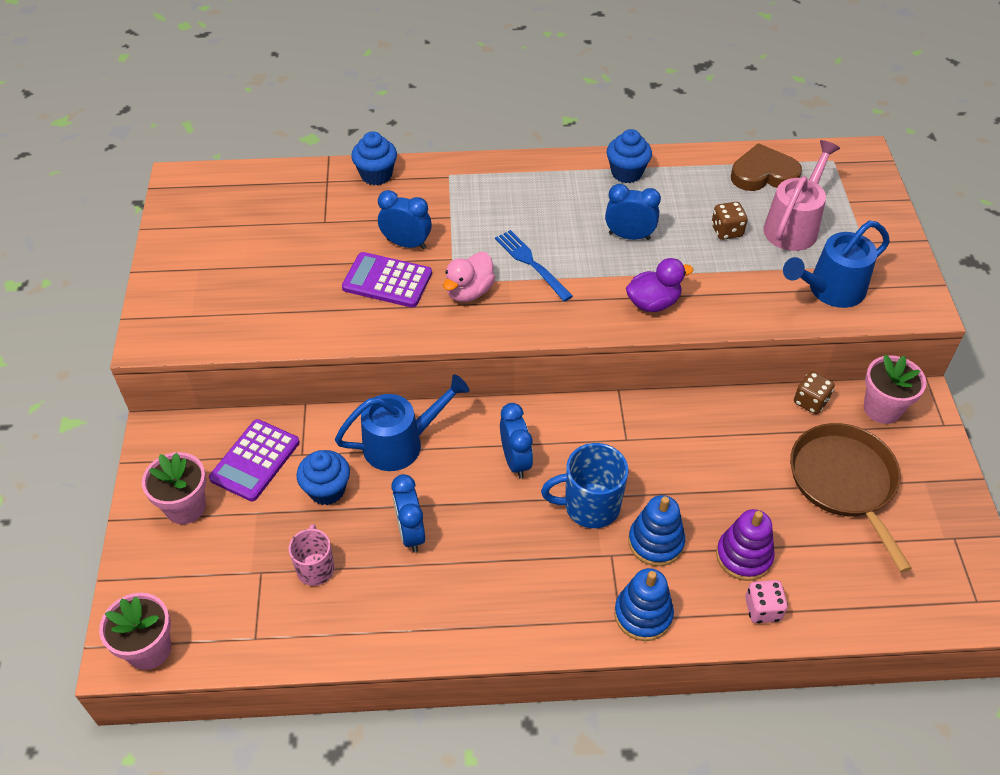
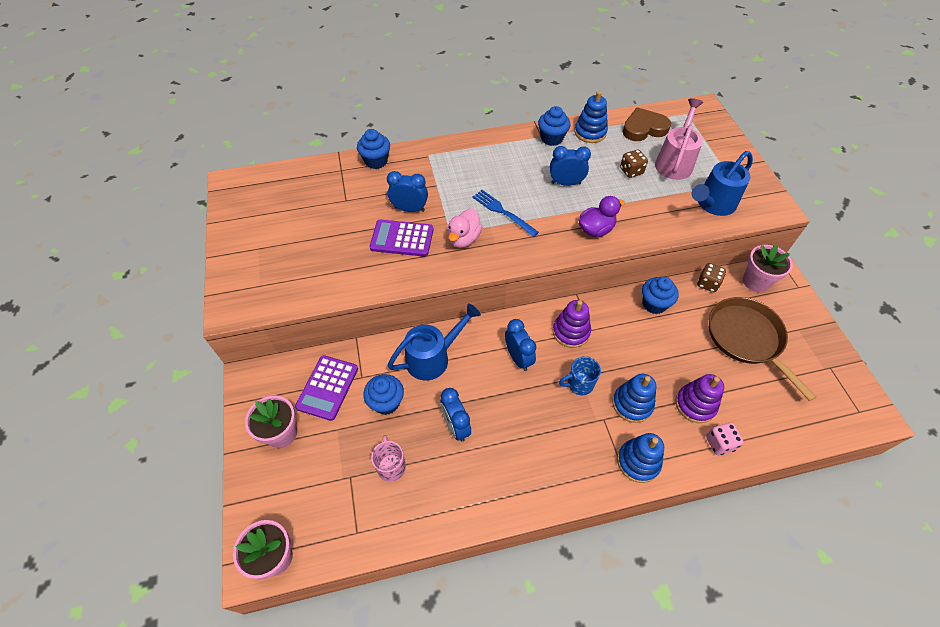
camera: 10 degrees left, 5 degrees up
(590, 506) = (579, 384): blue mug -> blue mug, size x0.65
(596, 438) = (571, 332): none -> purple stacking toy
(684, 171) = (590, 132): none -> blue stacking toy
(725, 418) = (654, 304): none -> blue cupcake

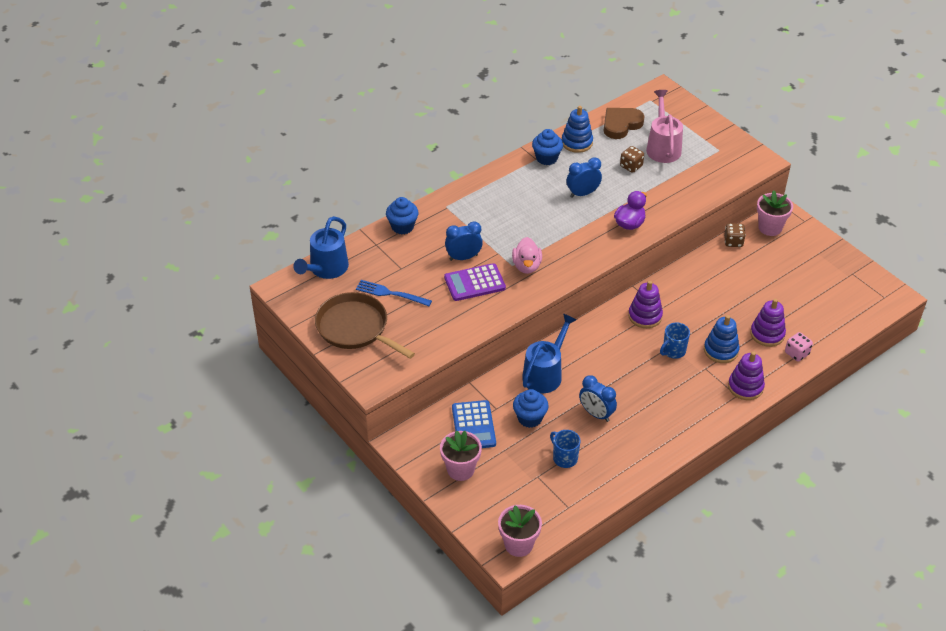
camera: 25 degrees left, 10 degrees down
(327, 387) = (473, 426): purple calculator -> blue calculator
(391, 466) = (564, 458): pink mug -> blue mug
(503, 212) = (545, 234): blue fork -> blue fork (391, 293)
(518, 358) = (614, 349): blue clock -> none
(638, 462) = (745, 387): blue stacking toy -> purple stacking toy
(654, 304) = (699, 272): blue cupcake -> none
(712, 204) = (711, 174): blue watering can -> blue watering can (326, 269)
(746, 338) = (782, 273): brown pan -> brown pan (355, 328)

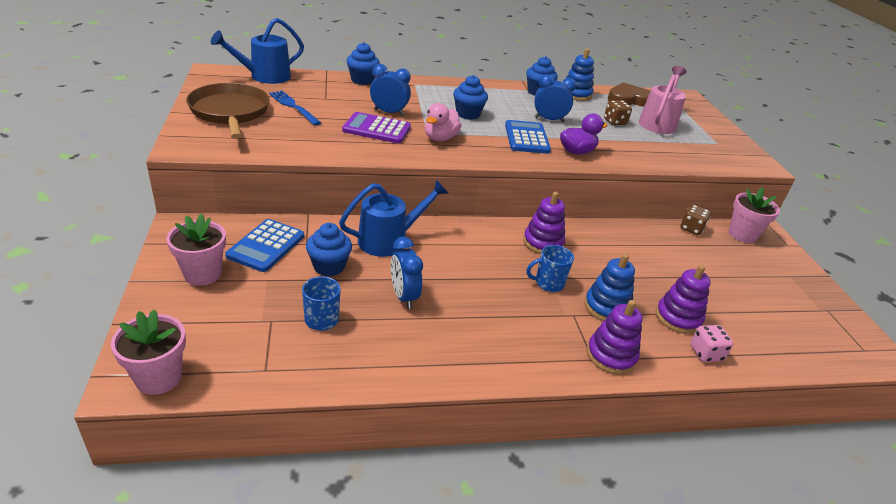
camera: 25 degrees right, 10 degrees down
(520, 223) = (468, 114): none -> blue cupcake
(584, 228) = (526, 138): none -> blue calculator

